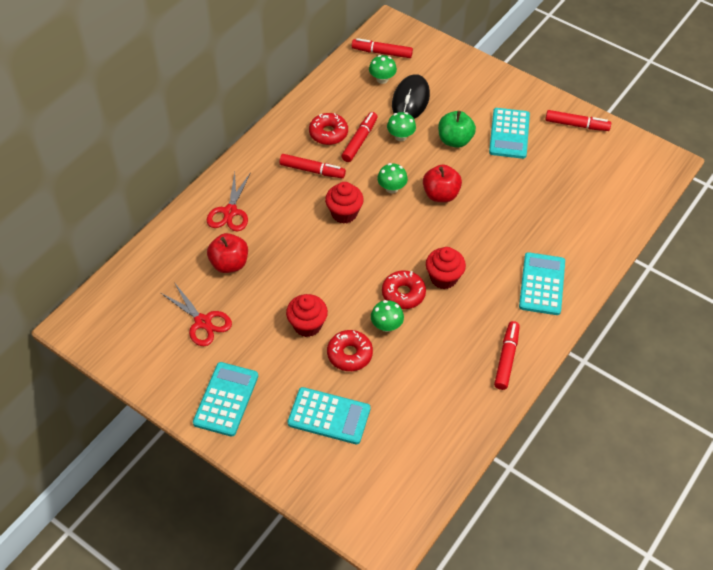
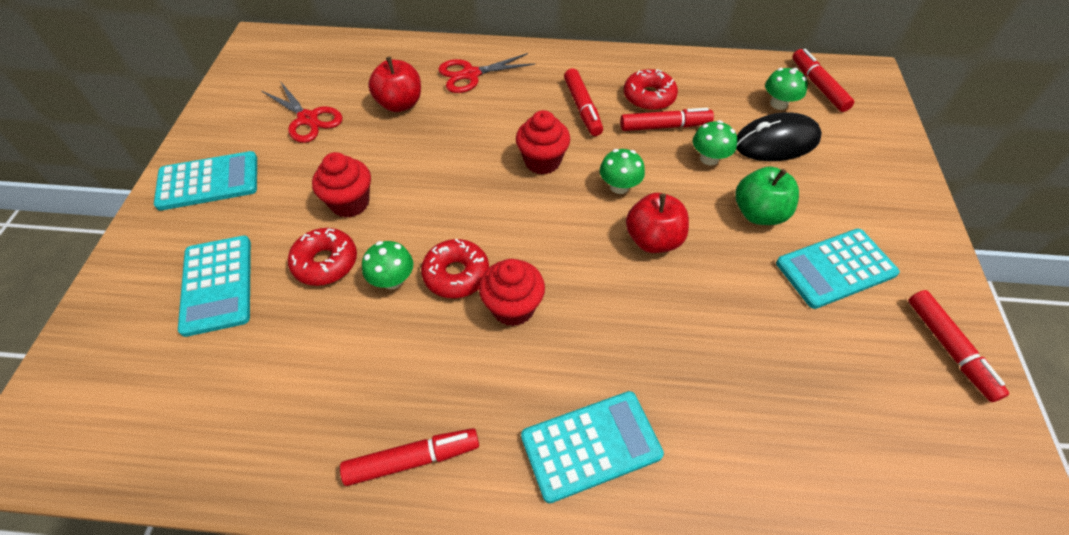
camera: 60 degrees right, 0 degrees up
(203, 322) = (308, 119): red scissors -> red scissors turned 60 degrees counterclockwise

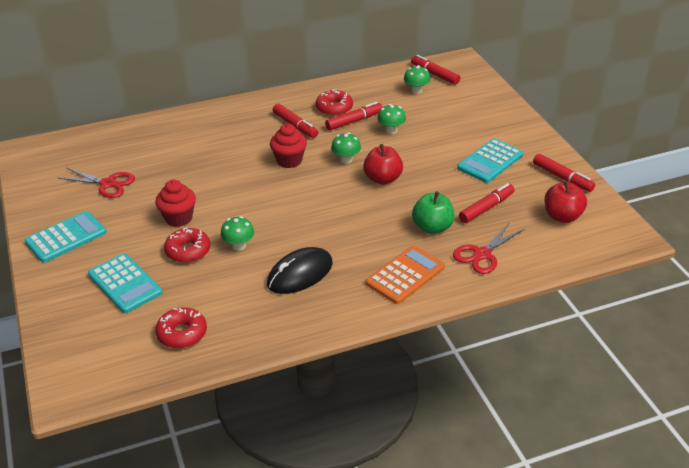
camera: 25 degrees left, 15 degrees down
(400, 104) = (168, 157): red apple -> red apple (562, 216)
(412, 459) = (313, 314): red marker -> red marker (486, 208)
(456, 274) = (276, 230): red donut -> red donut (182, 333)
(471, 74) = (205, 127): red scissors -> red scissors (482, 254)
(513, 307) = (322, 234): red cupcake -> none
(591, 445) = (405, 275): turquoise calculator -> orange calculator
(759, 213) = (435, 149): green apple -> green apple (432, 227)
(776, 142) = (425, 111): black mouse -> black mouse (300, 274)

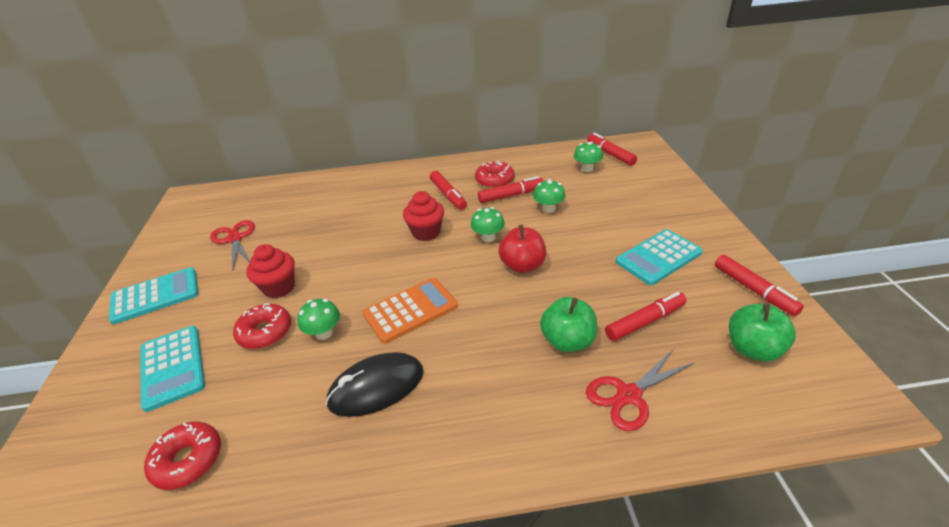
camera: 15 degrees right, 0 degrees up
(107, 184) = (235, 239): red scissors -> red scissors turned 150 degrees counterclockwise
(405, 275) = (512, 413): orange calculator -> orange calculator (410, 310)
(562, 216) = (752, 349): red apple -> green apple

